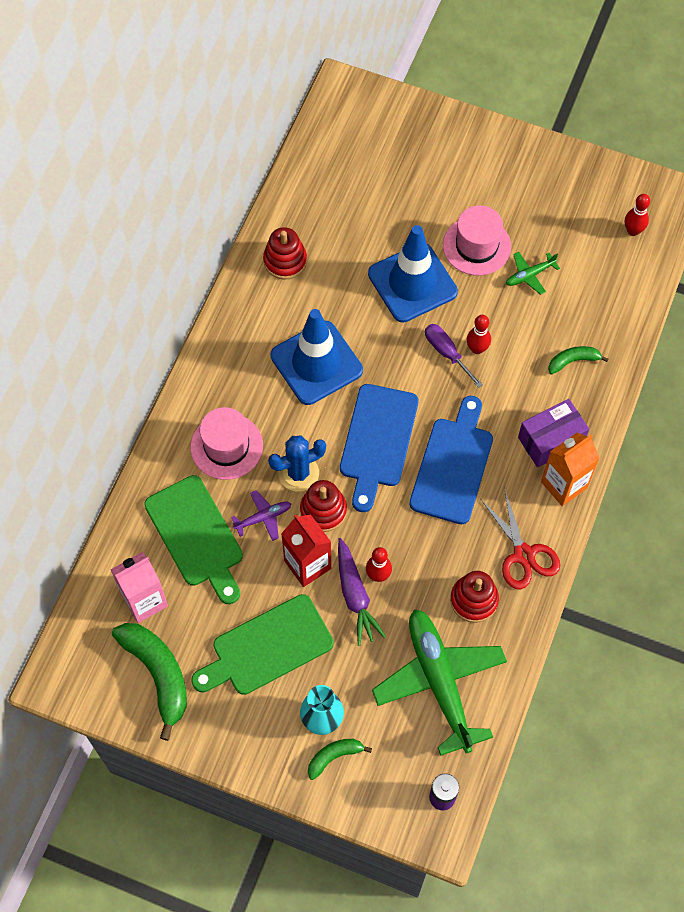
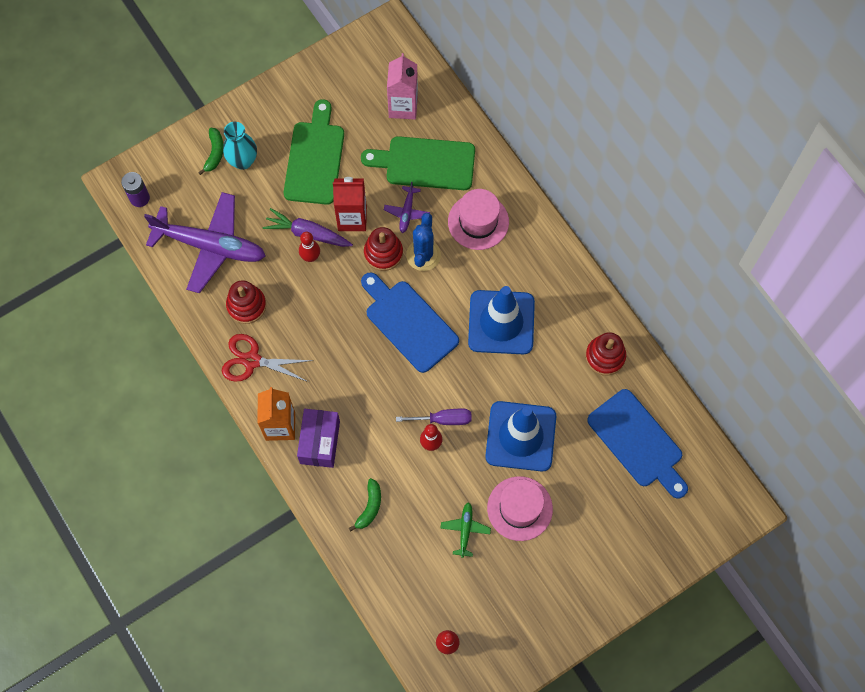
camera: 125 degrees right, 5 degrees up
(158, 674) = (347, 86): green banana -> none
(439, 682) = (210, 245): green plane -> purple plane
(453, 465) = (352, 360): blue cutting board -> blue cutting board (638, 442)

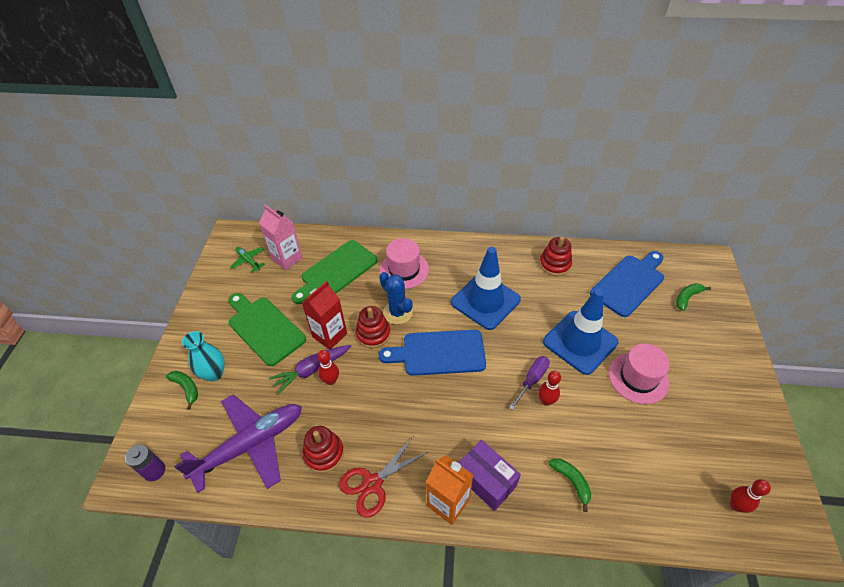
camera: 50 degrees left, 20 degrees down
(407, 212) = (358, 302): purple plane -> none
(465, 530) = (635, 425): green plane -> green plane (248, 261)
(638, 442) = (629, 283): blue cutting board -> blue cutting board turned 45 degrees counterclockwise
(663, 507) = (687, 298): none -> green banana

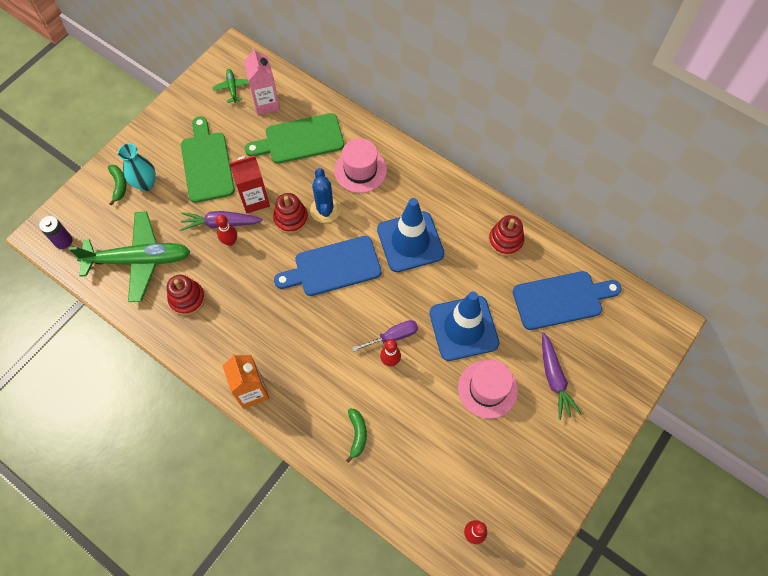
camera: 30 degrees right, 15 degrees up
(250, 445) = (138, 260): purple plane -> green plane
(373, 483) = (207, 343): red scissors -> none
(439, 353) = (333, 267): blue cutting board -> blue cutting board turned 45 degrees counterclockwise
(486, 480) = (292, 393): purple box -> none
(676, 341) = (554, 378): none -> purple carrot
(687, 298) = (605, 345): green banana -> none

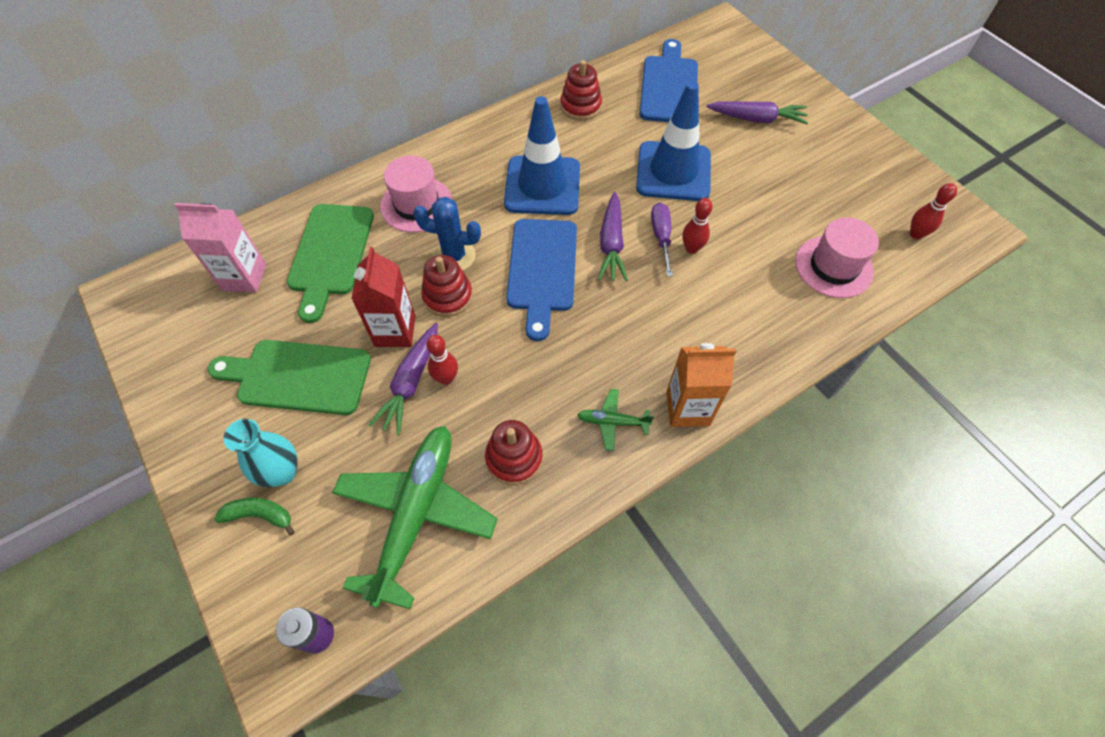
camera: 70 degrees left, 5 degrees down
(232, 88) = (188, 311): green plane -> green plane (613, 422)
(357, 434) = (778, 307): green banana -> none
(374, 304) = (611, 243): none -> purple carrot
(487, 389) = (753, 173): pink hat -> pink hat (833, 266)

